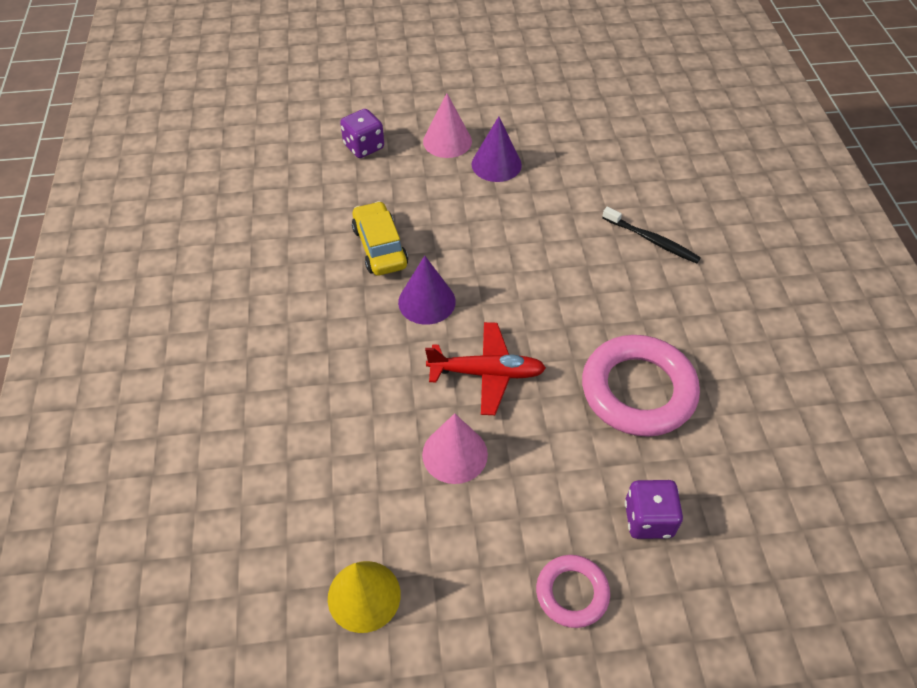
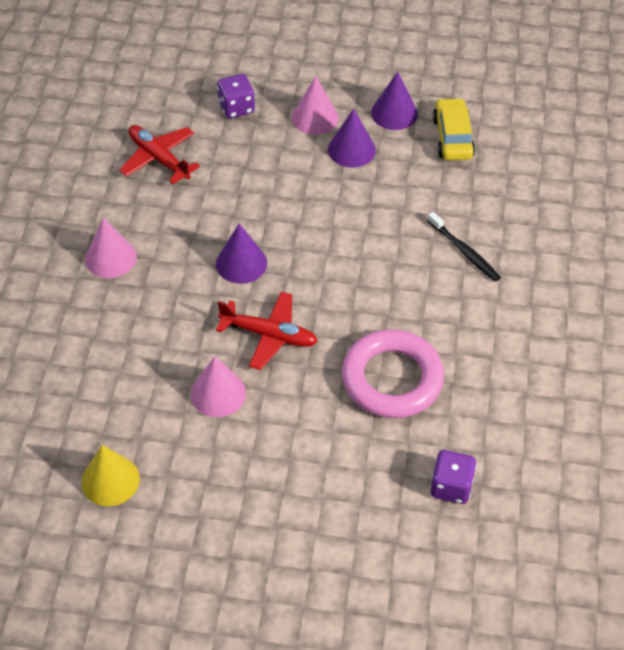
camera: 15 degrees right, 0 degrees up
(280, 327) = (111, 258): none -> pink cone
(299, 212) = (159, 158): none -> red plane
(380, 247) = (218, 206): yellow car -> yellow car (452, 137)
(524, 122) = (394, 113): none -> purple cone
(572, 593) = (270, 518): pink ring -> none
(648, 519) = (354, 480): purple dice -> purple dice (451, 487)

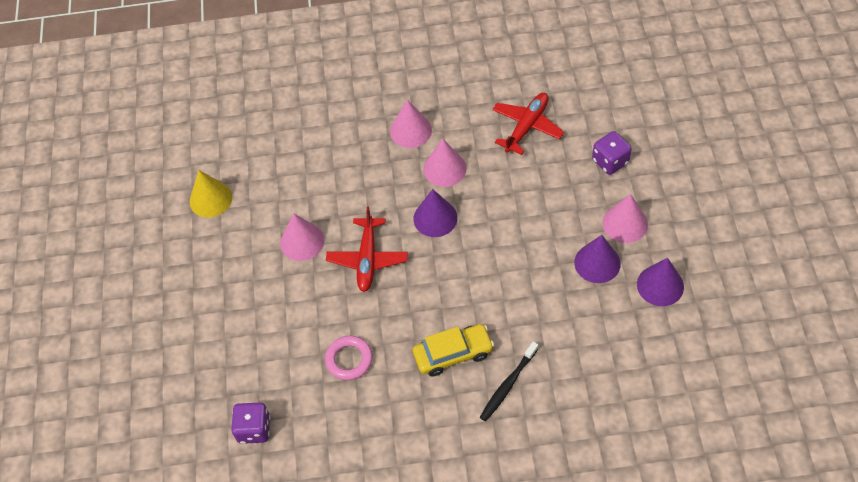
camera: 80 degrees right, 5 degrees up
(179, 240) = (445, 168): none -> pink cone
(392, 379) = (349, 359): pink ring -> pink ring, size x0.54
(452, 137) = (649, 342): yellow car -> yellow car (453, 354)

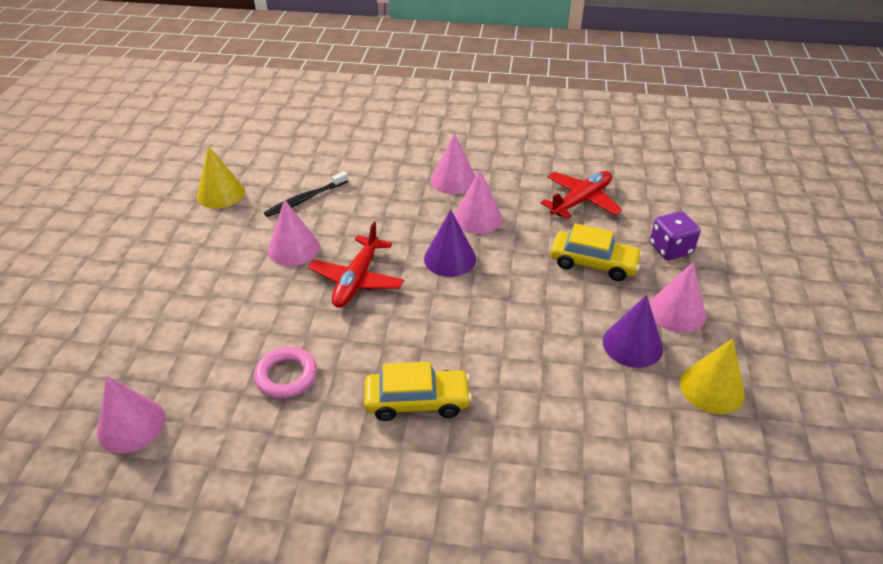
camera: 10 degrees right, 15 degrees down
(254, 429) = (131, 425): purple dice -> pink cone
(508, 385) = (475, 457): black toothbrush -> black toothbrush (305, 199)
(552, 192) = (593, 263): none -> yellow car
(660, 285) = (712, 388): purple cone -> yellow cone

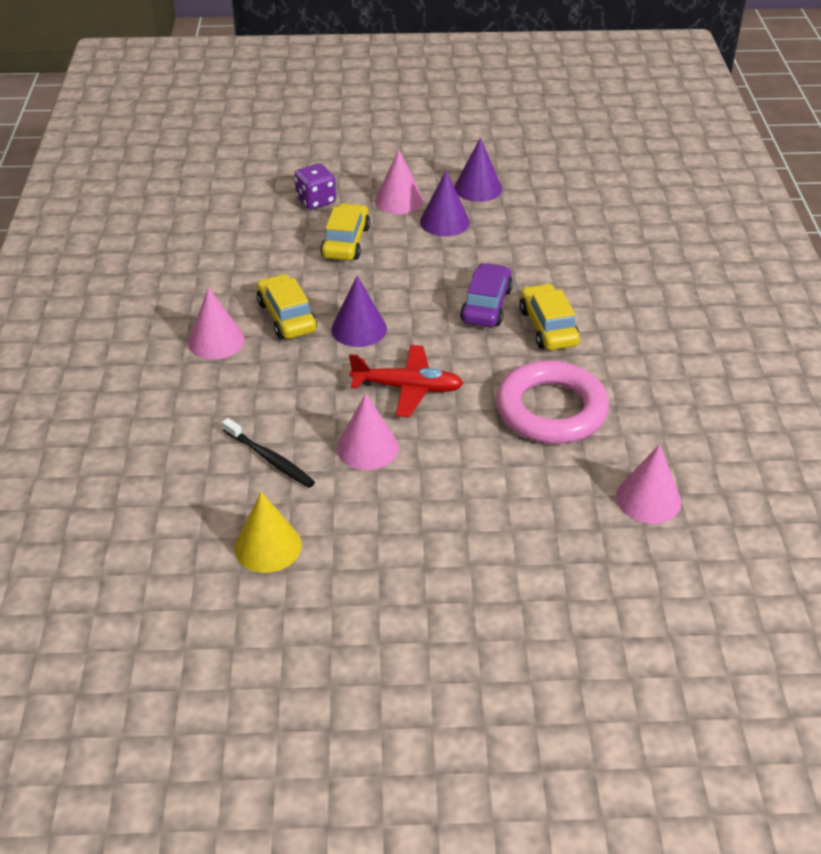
camera: 100 degrees left, 0 degrees up
(286, 376) = (551, 410): pink ring -> pink ring, size x1.85
(467, 355) = (486, 305): none -> purple car
(477, 218) = (287, 316): pink cone -> yellow car
(581, 200) = (246, 251): red plane -> none
(712, 388) = (478, 188): yellow cone -> purple cone

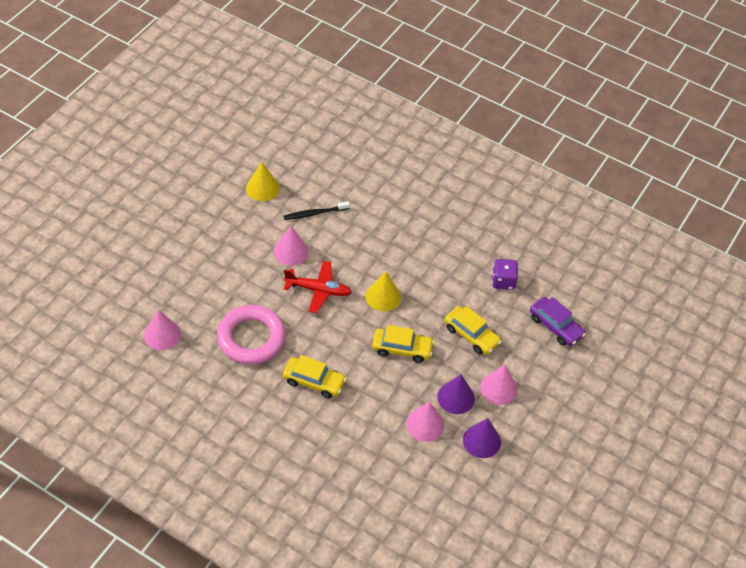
camera: 120 degrees right, 10 degrees up
(216, 341) = (421, 234): pink cone -> pink cone (425, 424)
(287, 316) = (419, 272): yellow car -> yellow car (402, 349)
(316, 201) = (529, 344): purple dice -> purple dice (503, 281)
(359, 329) = (383, 296): purple cone -> yellow cone
(408, 388) = (318, 290): red plane -> red plane turned 120 degrees counterclockwise
(486, 305) = (356, 365): purple car -> purple car (555, 326)

